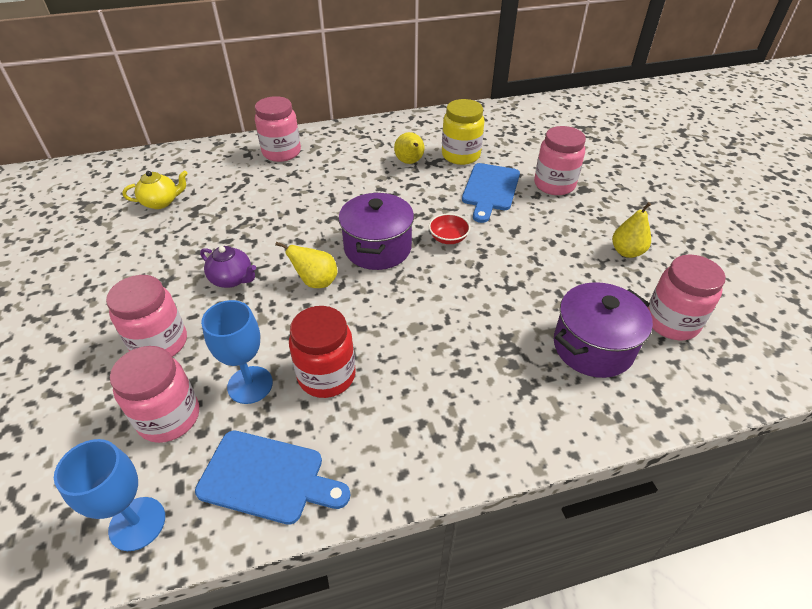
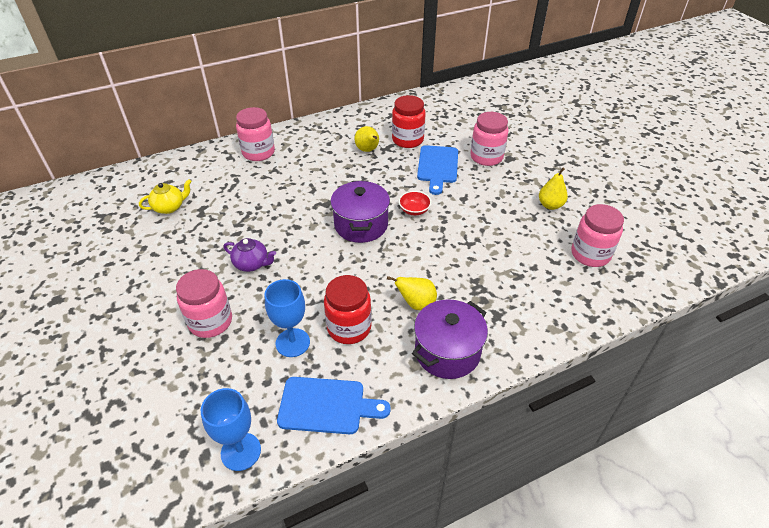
camera: 10 degrees left, 0 degrees up
(169, 417) = (238, 375): pink jar -> none
(316, 282) = (320, 258): yellow pear -> yellow pear (416, 304)
(461, 155) = (407, 140): yellow jar -> red jar
(593, 347) = (538, 280): purple pot -> purple pot (447, 352)

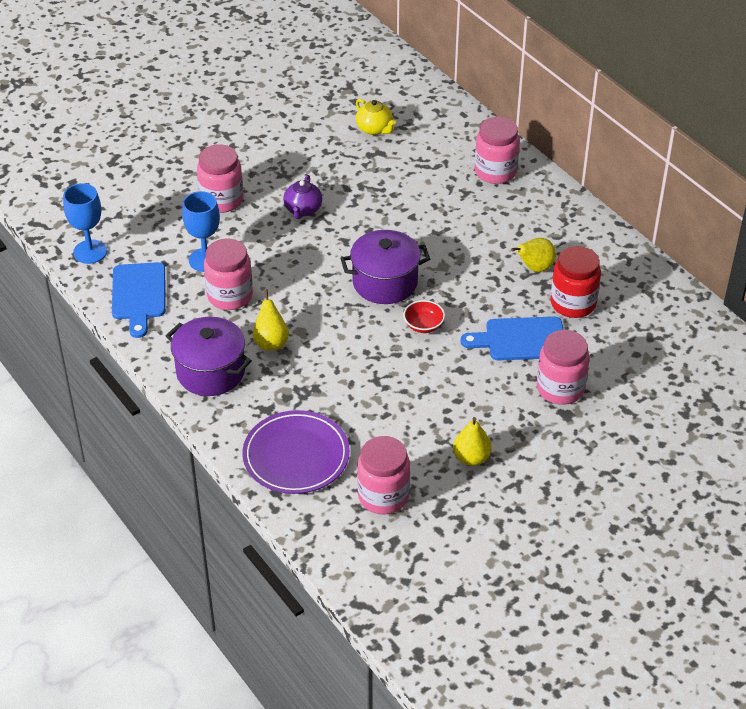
camera: 80 degrees right, 0 degrees up
(349, 328) = (230, 296): red jar -> pink jar
(551, 301) = (296, 456): none -> purple plate

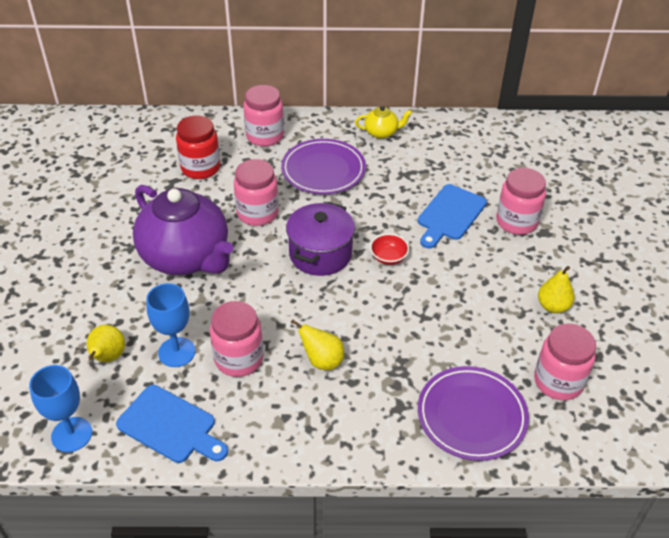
camera: 55 degrees left, 0 degrees up
(210, 372) = (320, 423): purple pot -> none
(222, 200) = (115, 301): pink jar -> pink jar (257, 213)
(303, 210) = (186, 257): purple teapot -> purple teapot, size x2.32
(375, 129) = (144, 169): yellow teapot -> yellow teapot (381, 132)
(491, 231) = (323, 170): none -> purple plate
(535, 268) = (383, 170): yellow pear -> yellow pear (108, 357)
(573, 303) = (437, 171): red jar -> red jar (200, 168)

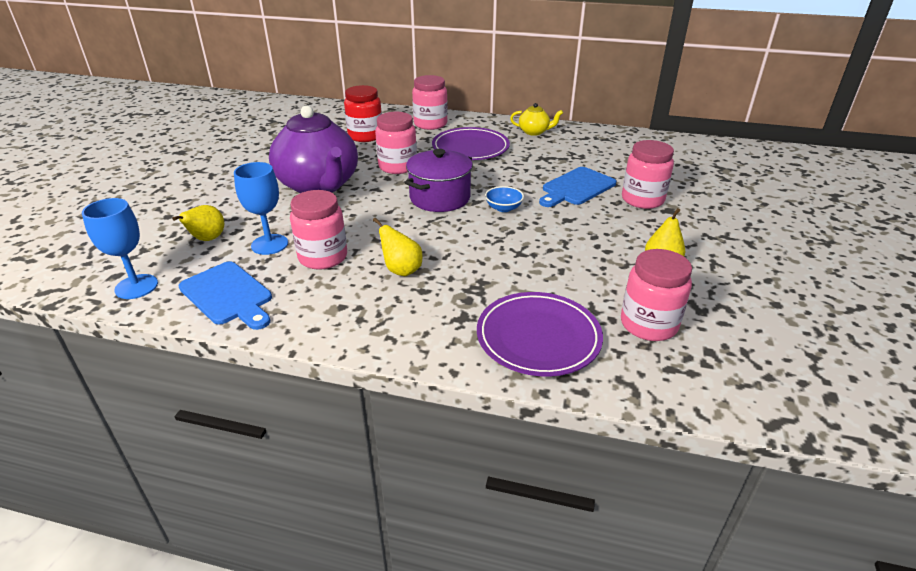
camera: 15 degrees right, 10 degrees down
(388, 257) = (503, 208): red bowl -> blue bowl

